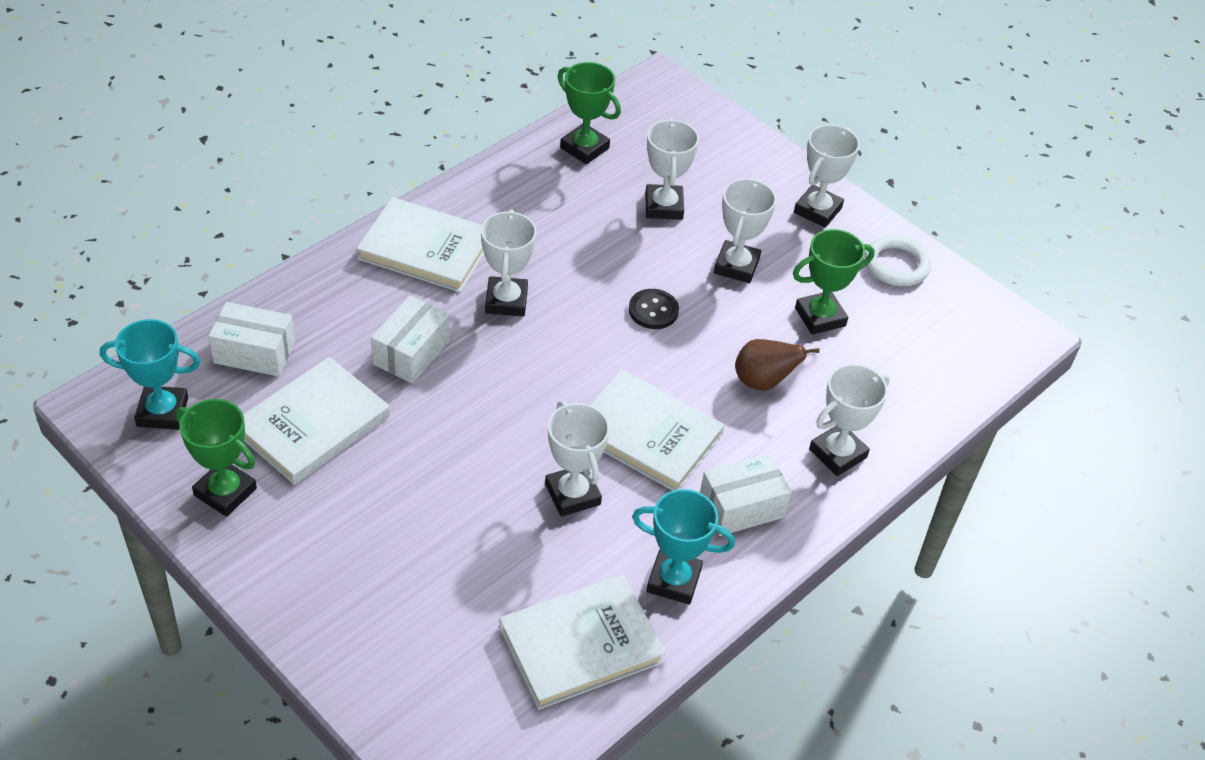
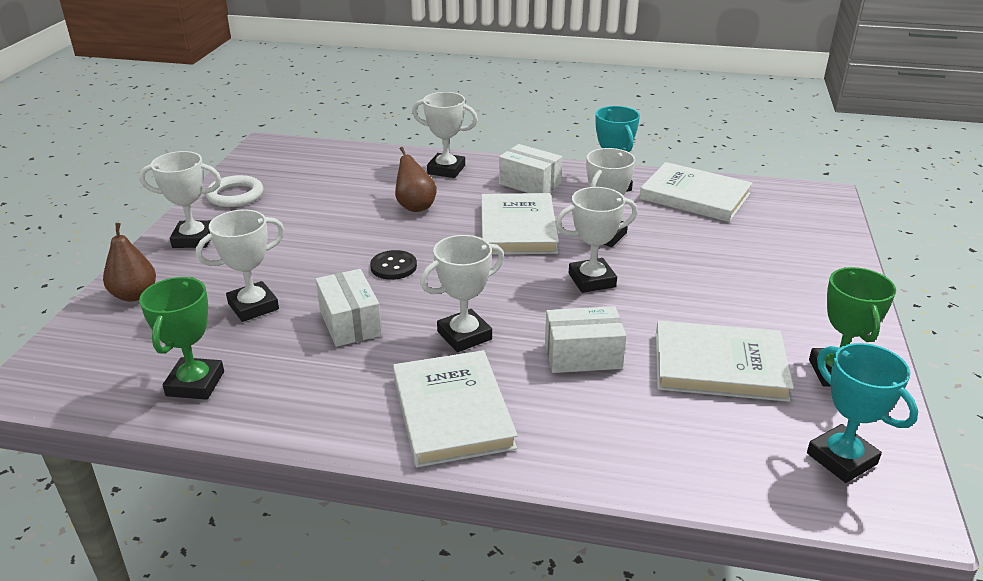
camera: 120 degrees left, 15 degrees down
(254, 352) = (707, 445): white box -> white box (350, 323)
(736, 266) = (301, 250): white trophy -> white trophy (592, 280)
(741, 153) = (134, 295): none -> brown pear
(820, 317) = (325, 206): green trophy -> none

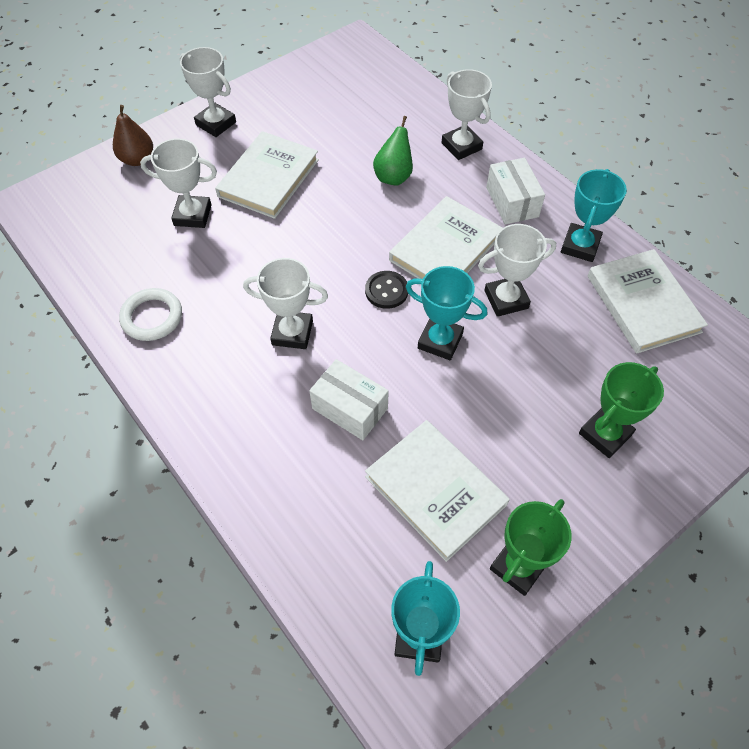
camera: 40 degrees right, 25 degrees up
(195, 384) = (103, 263): green trophy -> green trophy (605, 434)
(235, 195) = (281, 90): white ring -> white ring (152, 317)
(350, 323) = (234, 270): white box -> none
(393, 267) = (314, 233): black button -> black button (386, 291)
(415, 206) = (393, 176): brown pear -> green pear
(452, 412) = (216, 394): white book -> white book (268, 178)
(592, 280) = (440, 341): white trophy -> turquoise trophy

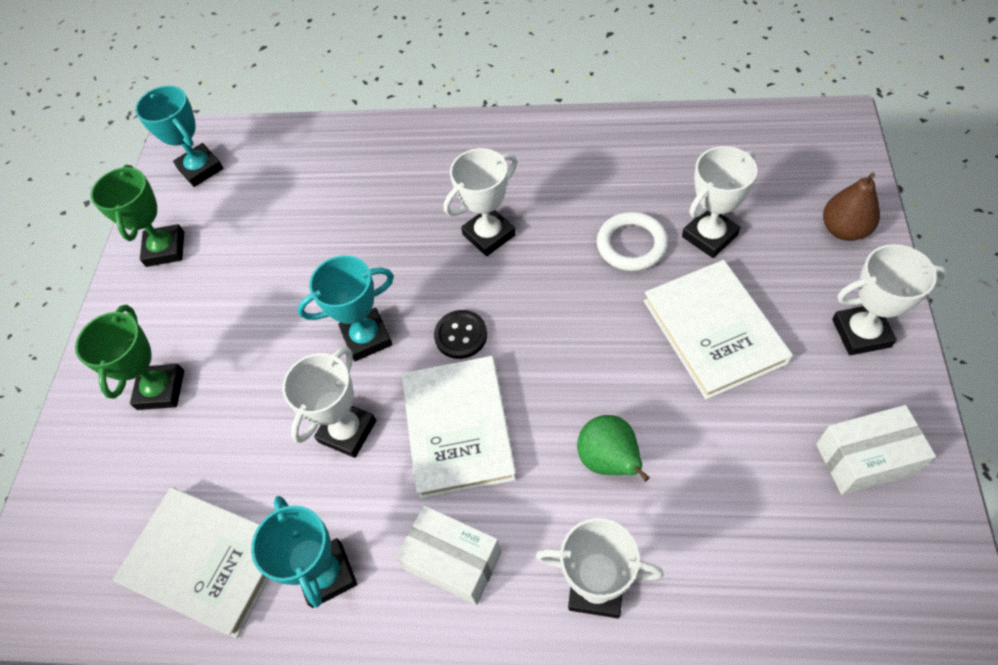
camera: 140 degrees right, 0 degrees up
(152, 317) = (601, 151): white ring -> white ring (631, 245)
(350, 408) = (379, 230): white box -> white box (865, 458)
(435, 490) = (262, 239): white book -> none

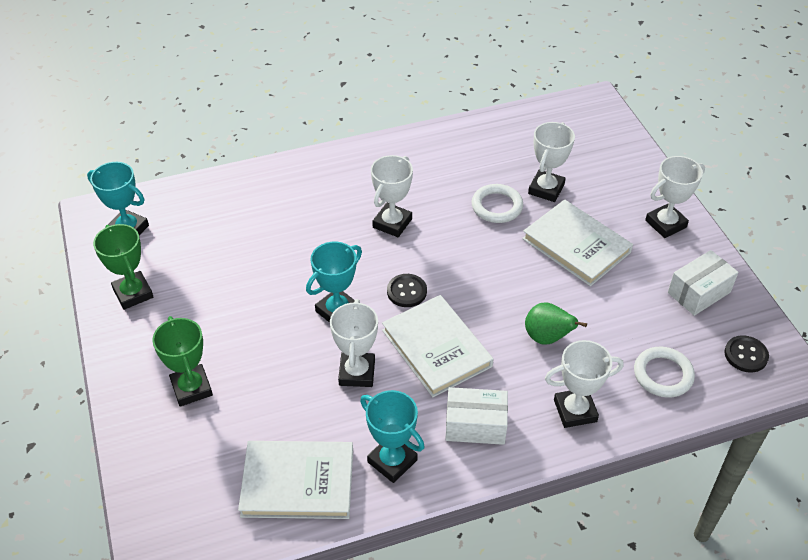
camera: 30 degrees left, 10 degrees down
(750, 576) = (663, 374): none -> white ring
(844, 230) = (629, 166): brown pear -> none
(897, 588) = (745, 355): none -> black button

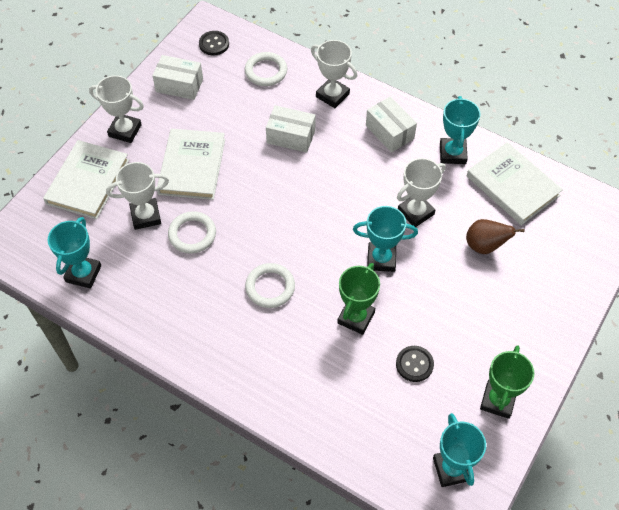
camera: 130 degrees left, 10 degrees up
(191, 388) = (521, 291): green trophy -> green trophy (356, 317)
(263, 398) = (485, 246): none -> brown pear
(392, 223) = (270, 287): white trophy -> white ring
(407, 291) = (326, 232): black button -> black button (414, 364)
(436, 348) = (355, 185): white book -> white book (88, 182)
(521, 130) = (83, 274): none -> turquoise trophy
(547, 338) = (291, 136): green pear -> white box

